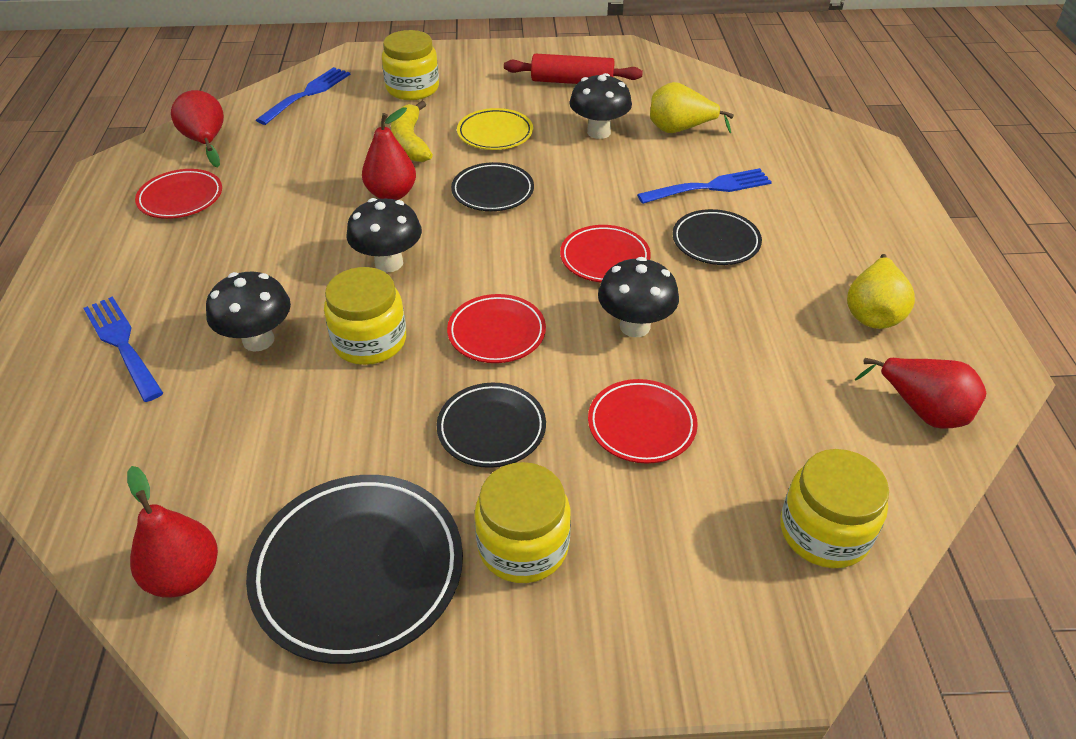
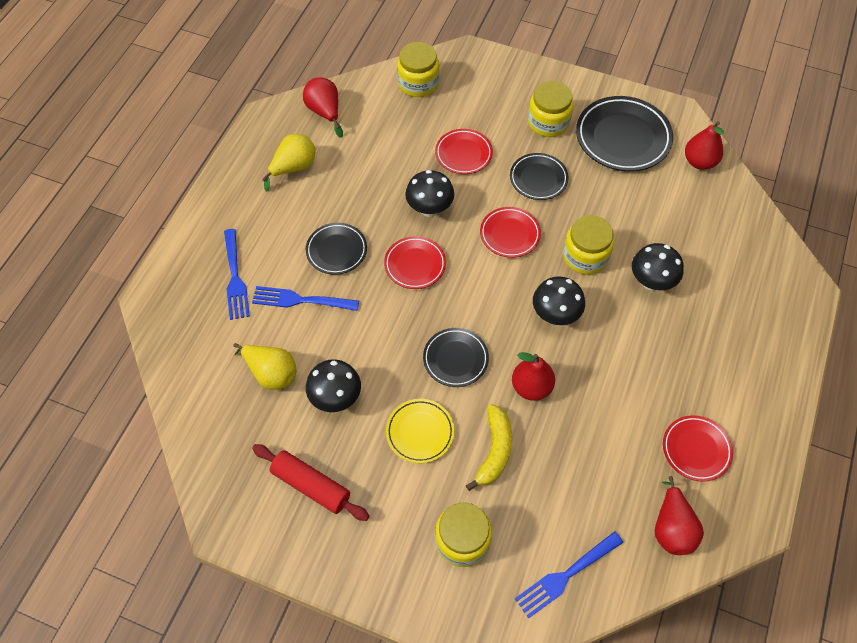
camera: 155 degrees left, 15 degrees up
(122, 344) = (735, 310): blue fork -> blue fork (235, 278)

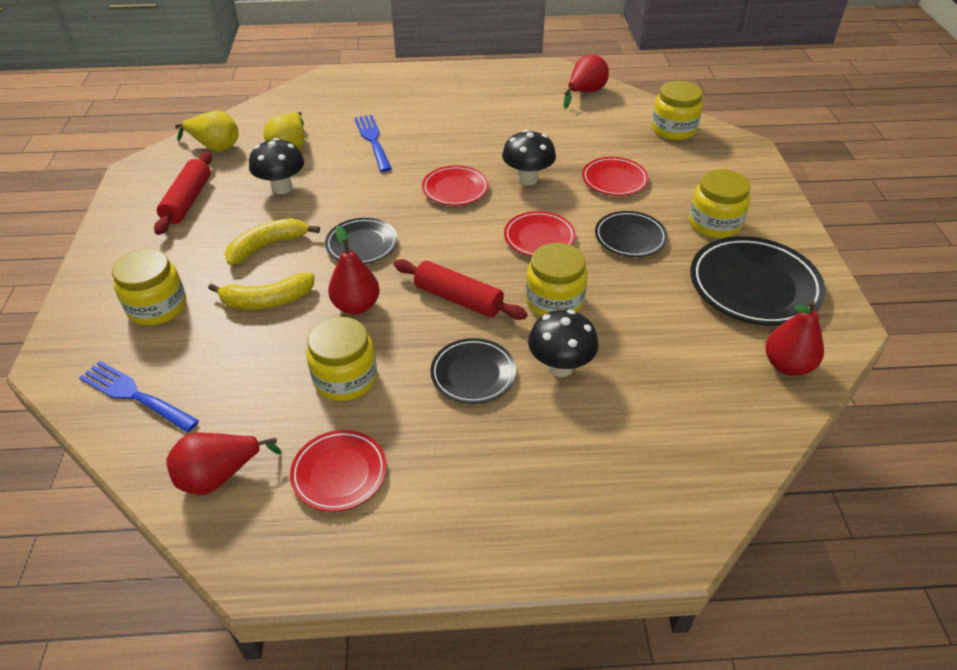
camera: 65 degrees right, 15 degrees down
(235, 278) = (374, 104): blue fork -> none
(293, 168) = (509, 96): yellow pear -> yellow pear (215, 147)
(336, 250) = (438, 143): black plate -> black plate (473, 374)
(420, 432) = (267, 246): yellow plate -> yellow banana
(555, 315) = (458, 299): black mushroom -> red rolling pin
(608, 419) = (345, 378): none -> yellow jar

